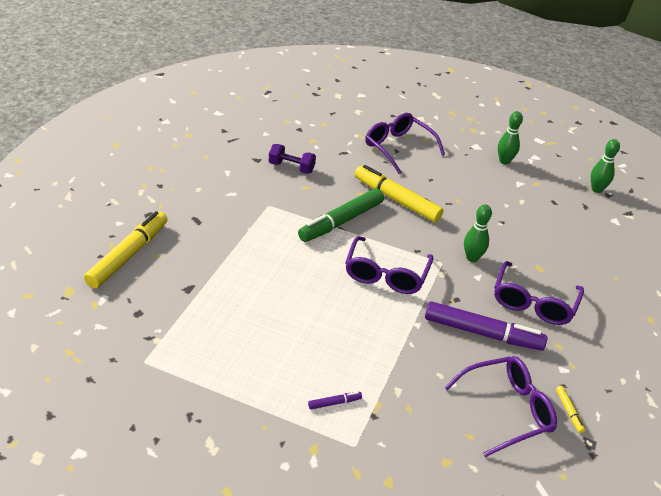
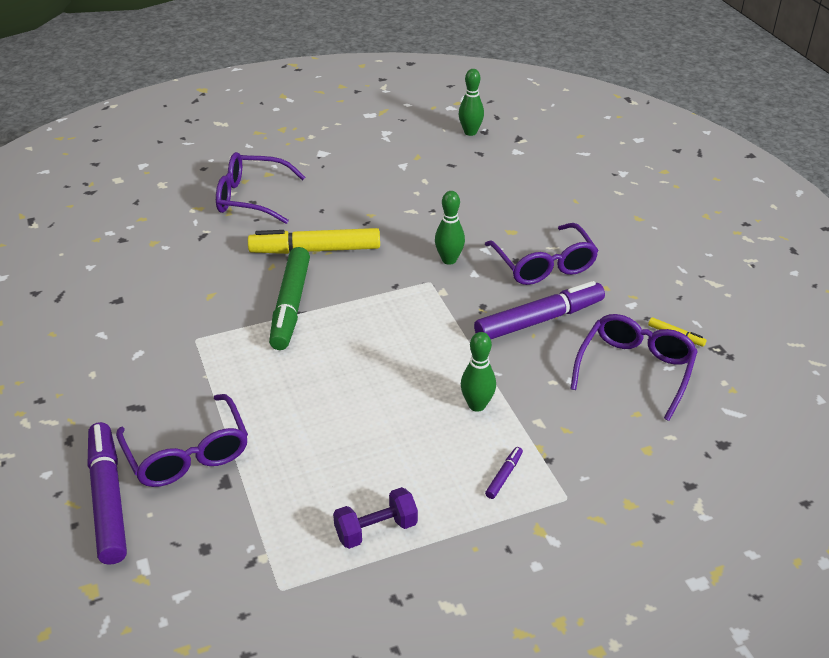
camera: 40 degrees left, 0 degrees up
(128, 255) = (108, 499): yellow marker -> purple marker
(291, 167) = (167, 285): purple dumbbell -> purple dumbbell (376, 530)
(386, 275) = (397, 327): purple glasses -> purple glasses (188, 454)
(504, 161) = (365, 152): green bowling pin -> green bowling pin (477, 405)

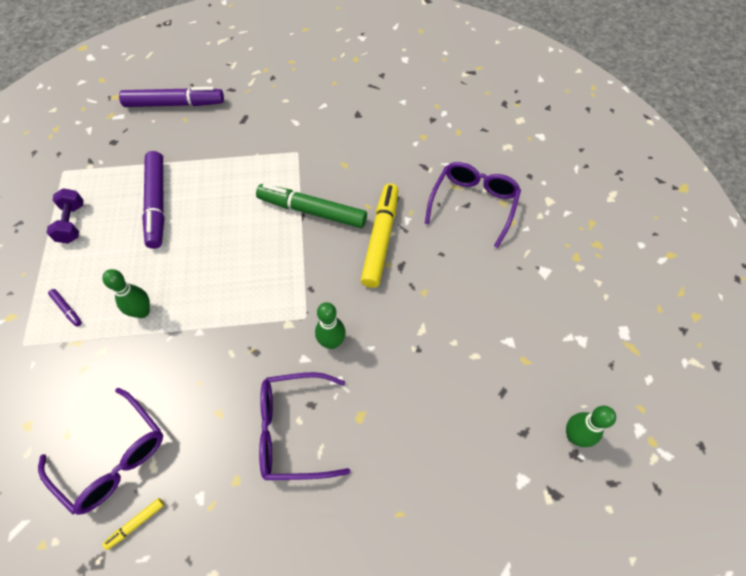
camera: 105 degrees right, 20 degrees up
(188, 454) = (189, 140): purple glasses -> none
(539, 320) = (216, 395): purple marker -> purple marker (157, 204)

